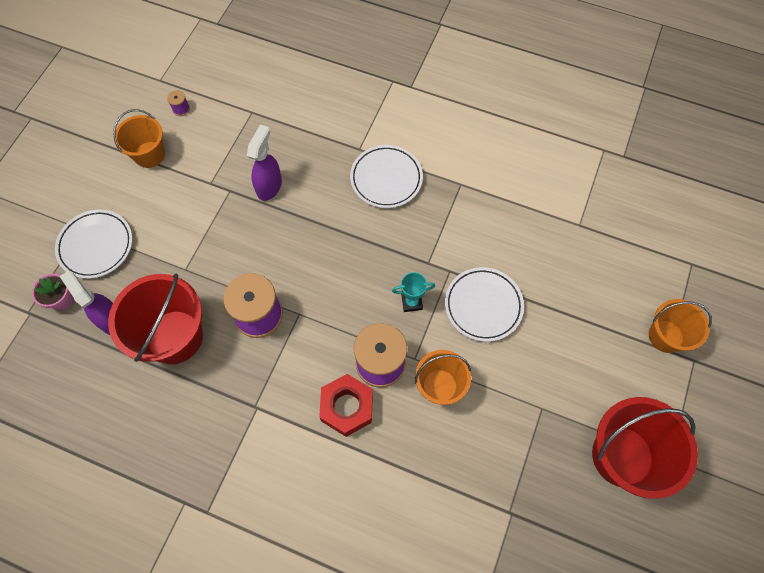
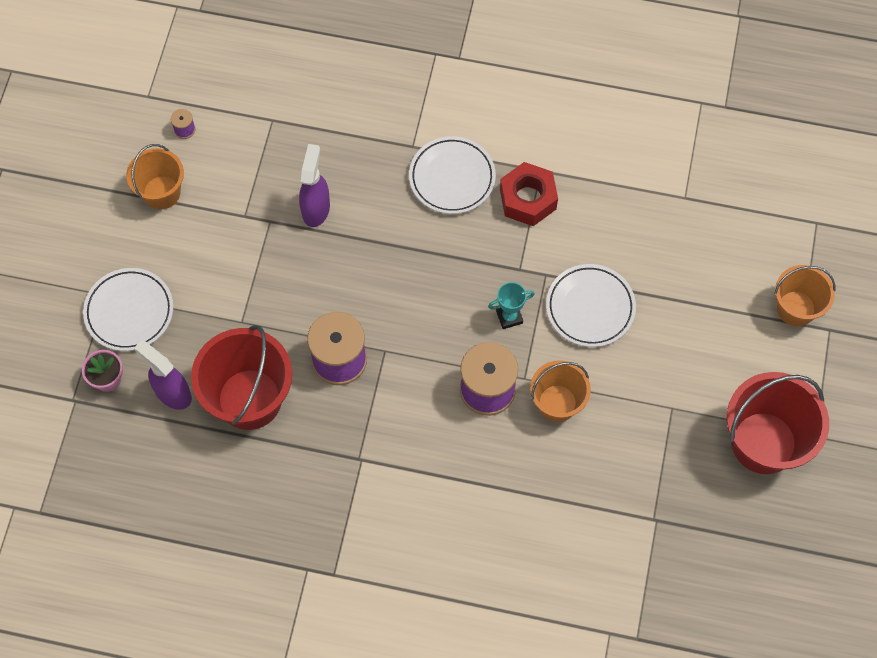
camera: 10 degrees left, 0 degrees up
(347, 407) = (460, 442): red nut -> red nut (528, 199)

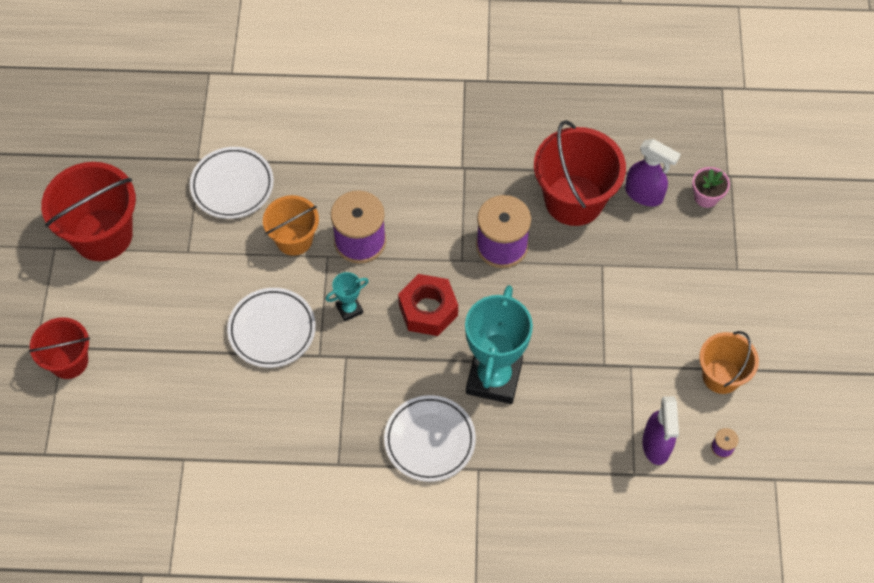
camera: 170 degrees right, 5 degrees down
(129, 312) = (709, 257): white plate -> white plate (232, 185)
(316, 208) = (561, 385): purple spray bottle -> purple spray bottle (656, 445)
(379, 225) = (494, 378): none -> turquoise trophy
(528, 199) = (347, 430): red nut -> red nut (428, 310)
(796, 308) = (69, 361): orange bucket -> red bucket

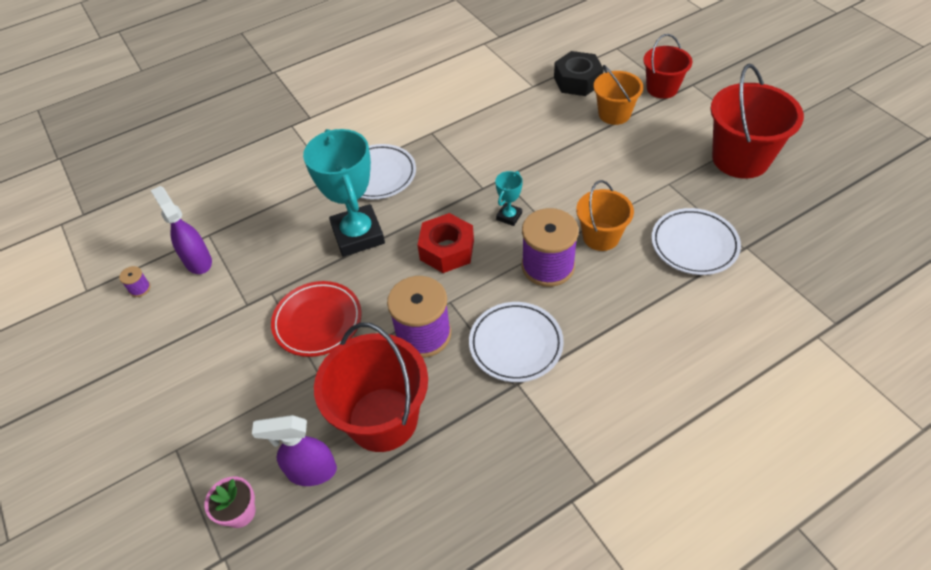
camera: 150 degrees right, 10 degrees down
(134, 432) = (577, 81): none -> black nut
(272, 330) = (552, 173): white plate -> white plate (516, 344)
(578, 310) = (318, 321): none -> red plate
(721, 376) = (159, 341): orange bucket -> orange bucket (614, 114)

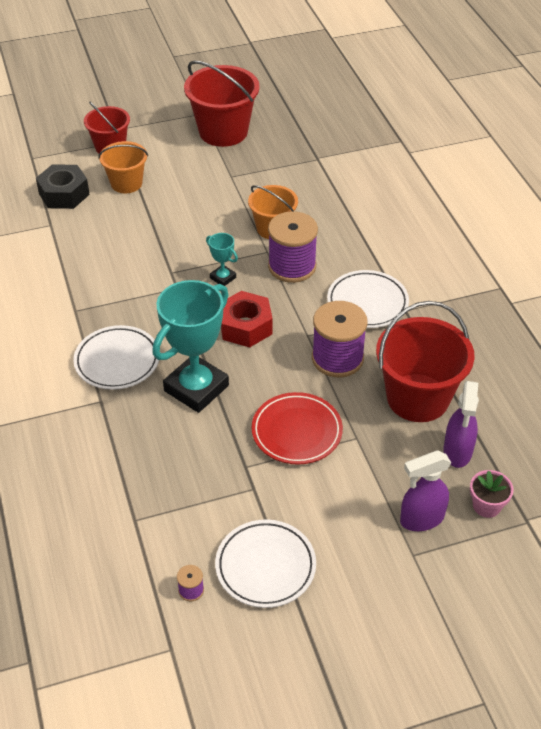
camera: 80 degrees left, 5 degrees down
(198, 261) = (172, 531): purple spray bottle -> purple spray bottle (421, 519)
(358, 235) = (196, 388): turquoise trophy -> turquoise trophy turned 45 degrees counterclockwise
(694, 245) = (304, 182): white plate -> white plate (265, 566)

